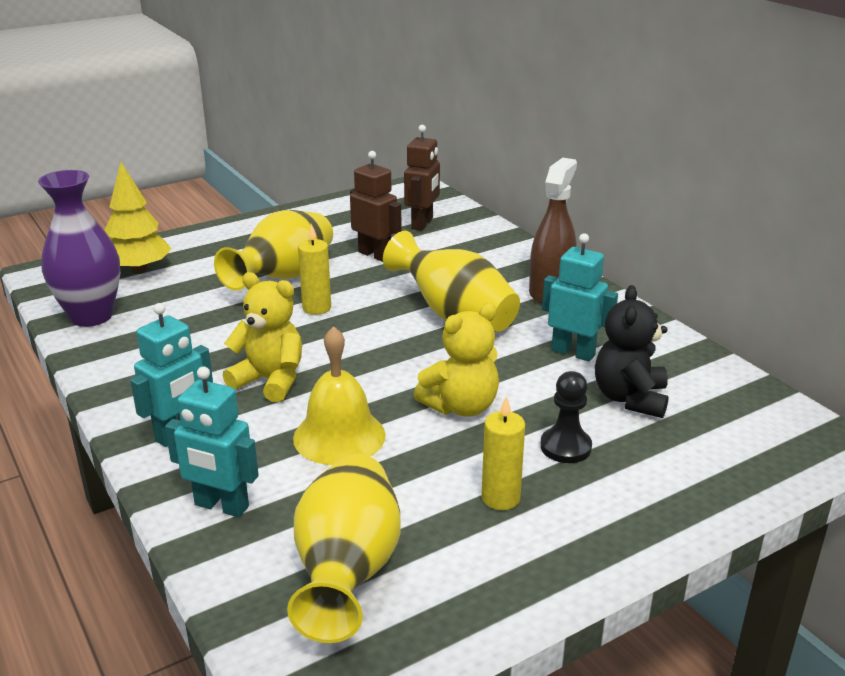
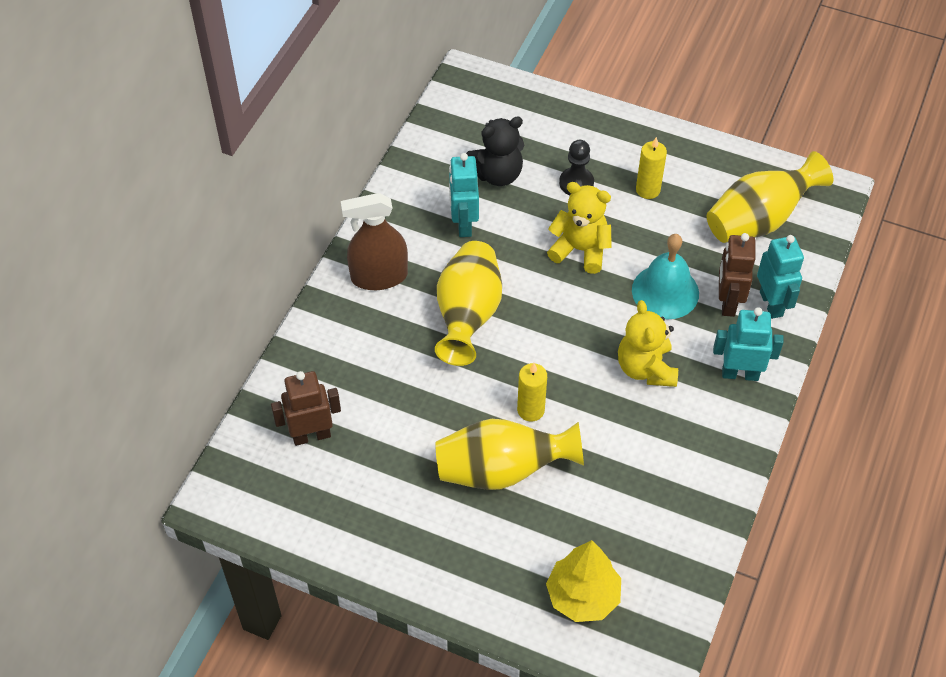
camera: 125 degrees left, 25 degrees up
(91, 316) = (677, 558): purple vase -> none
(339, 436) = (665, 291): yellow bell -> turquoise bell
(375, 255) = (407, 431): brown robot -> brown robot (727, 302)

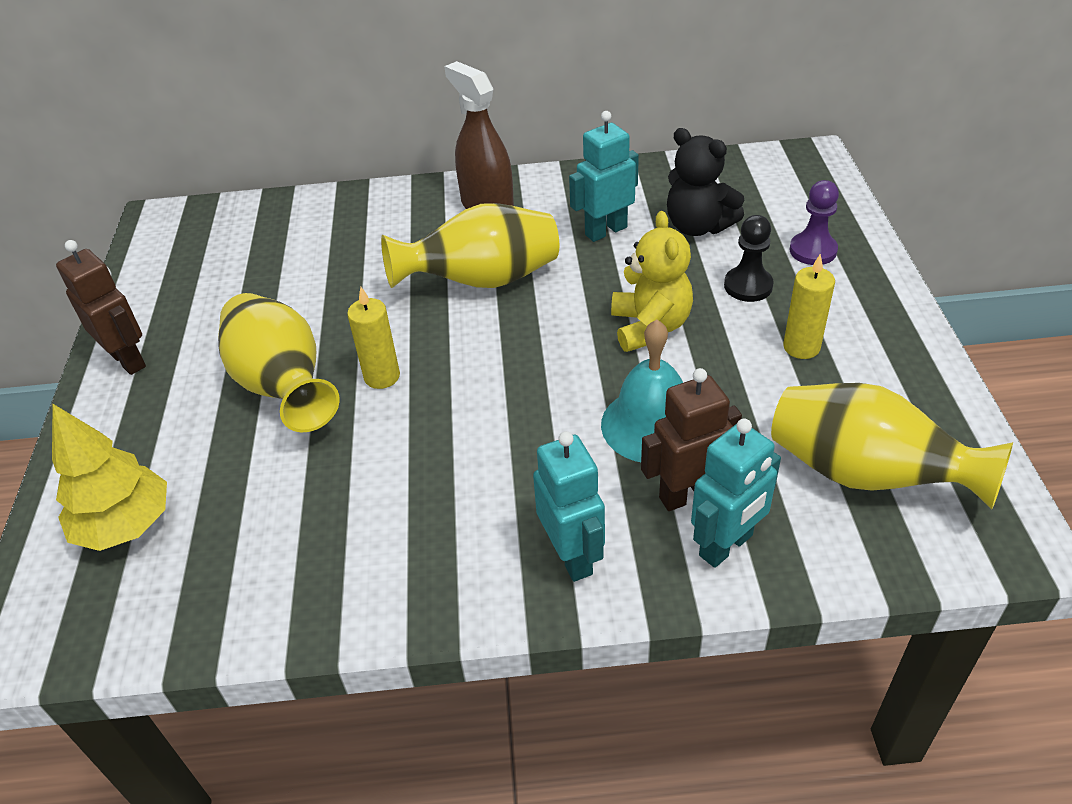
camera: 65 degrees right, 10 degrees down
(311, 435) = (261, 242): brown robot -> brown robot (128, 360)
(566, 134) = (813, 250): none -> purple pawn
(646, 368) = (512, 453): yellow teddy bear -> none

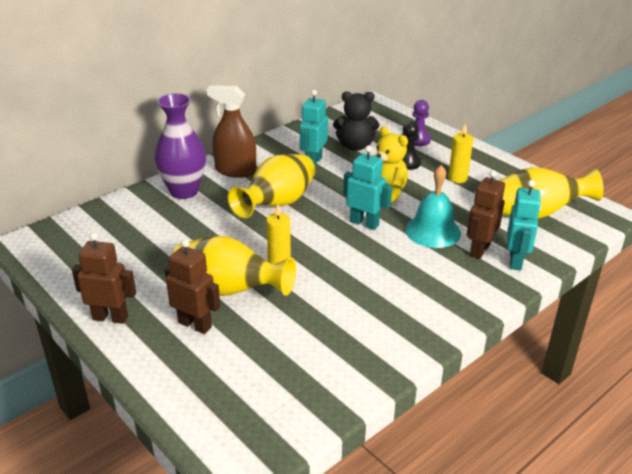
camera: 40 degrees left, 10 degrees down
(126, 526) = (224, 388): yellow tree -> none
(195, 417) = (195, 325): none -> brown robot
(392, 214) = (184, 191): none -> purple vase
(572, 556) = (461, 293): turquoise robot -> turquoise robot (364, 223)

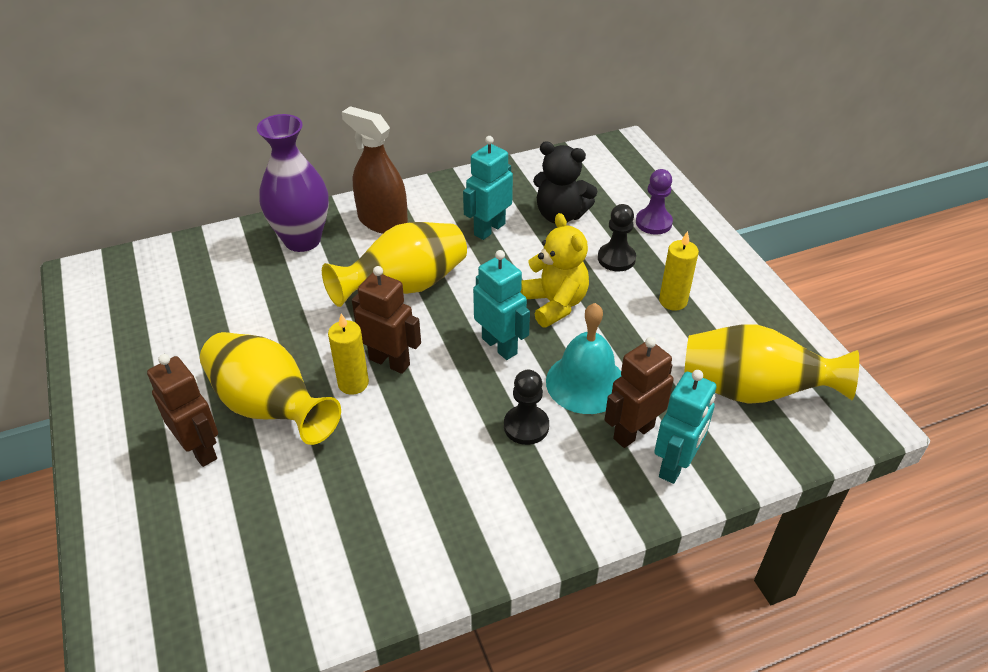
camera: 20 degrees right, 10 degrees up
(110, 317) = (113, 410): brown robot -> brown robot (390, 362)
(411, 262) = (526, 426): none -> black pawn

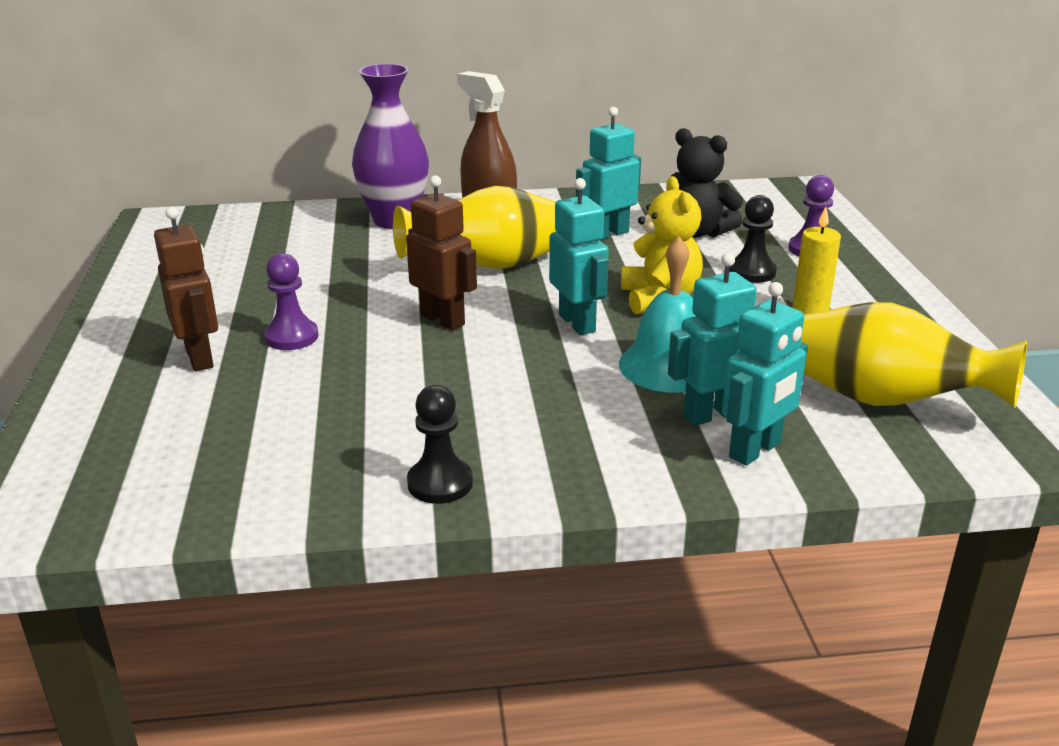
camera: 15 degrees right, 15 degrees down
(270, 407) = (292, 337): yellow vase -> purple pawn
(353, 383) = (393, 331): yellow candle -> none
(526, 426) = (578, 391): black pawn -> black pawn (440, 483)
(633, 432) = (711, 414): brown robot -> turquoise robot

